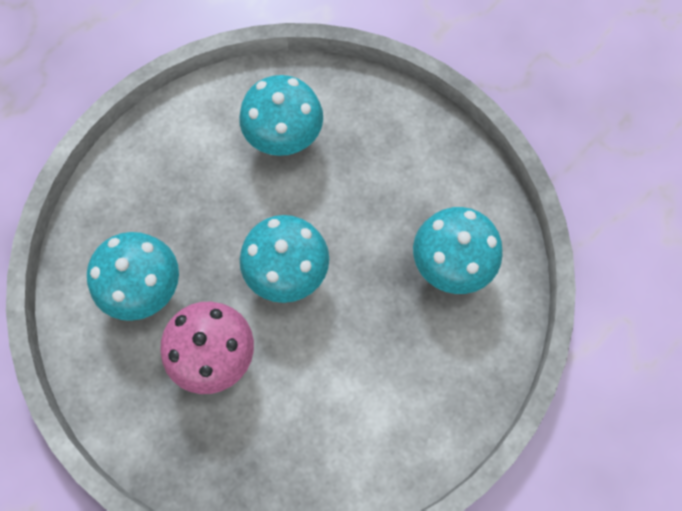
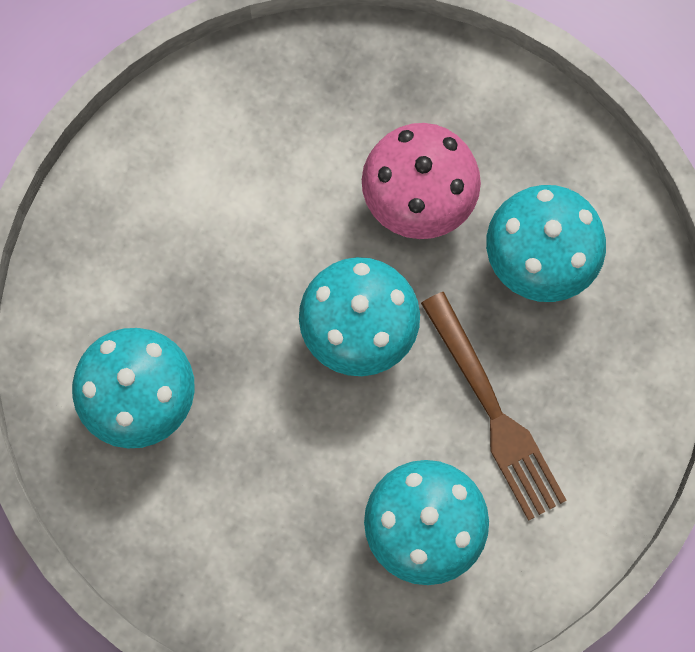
camera: 165 degrees right, 5 degrees up
(214, 194) = (494, 413): none -> brown fork

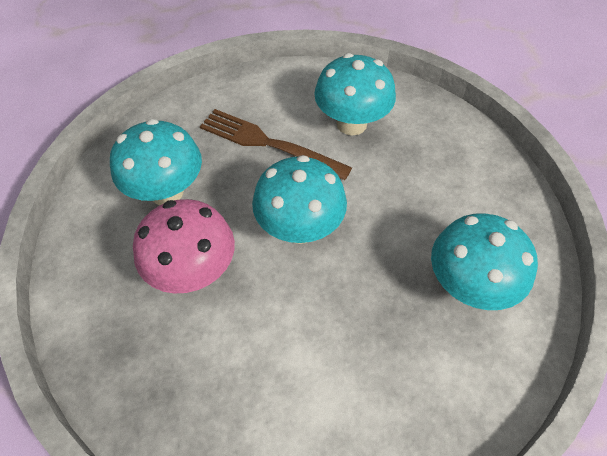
camera: 140 degrees left, 20 degrees down
(494, 413) = (267, 143): brown fork -> brown fork turned 75 degrees counterclockwise

